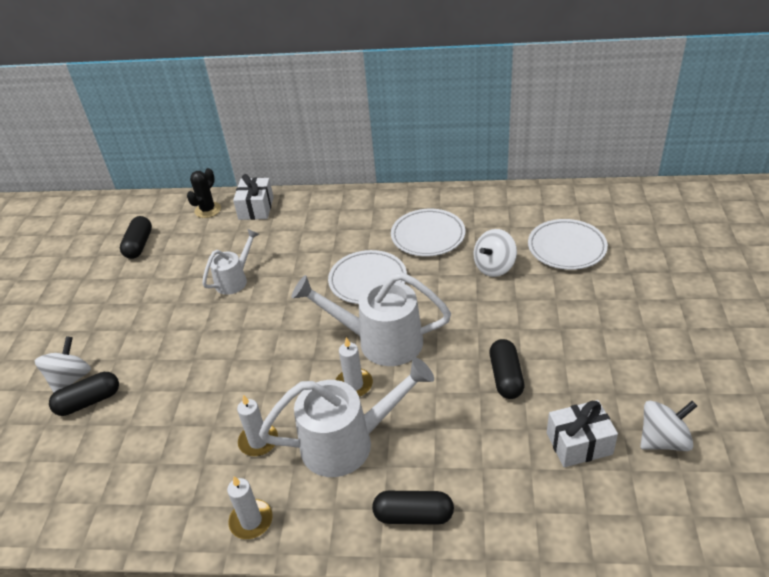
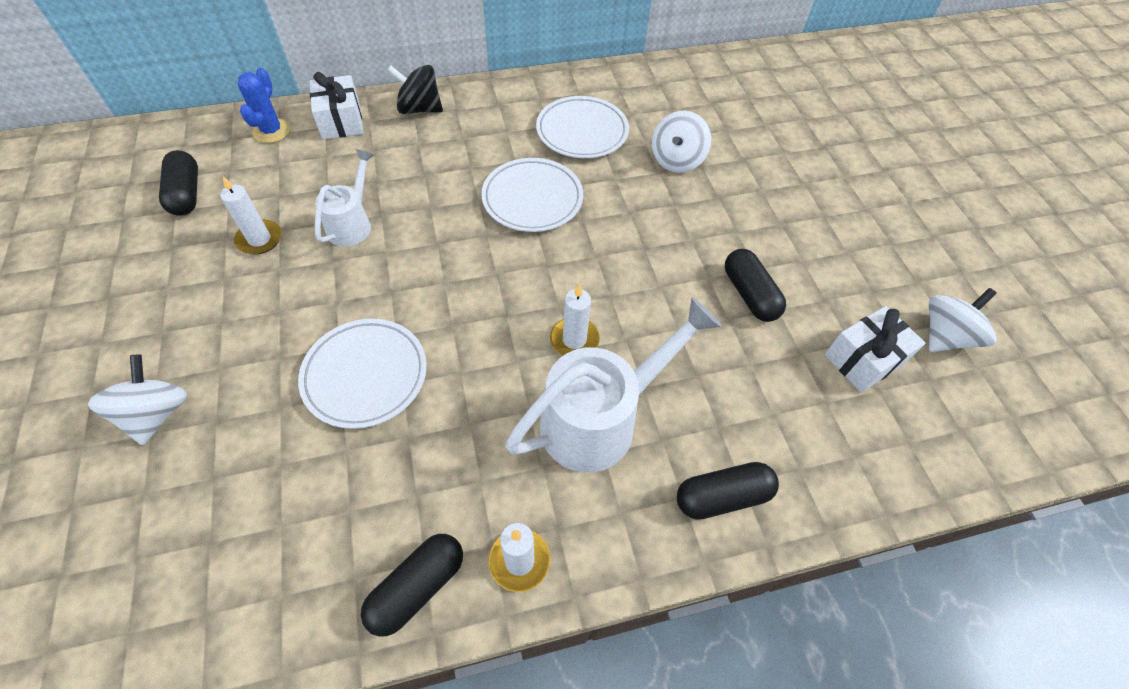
camera: 25 degrees left, 15 degrees up
(89, 401) = (201, 442): black capsule -> black capsule (417, 587)
(208, 210) = (272, 131): black cactus -> blue cactus
(258, 441) = (481, 444): white candle -> white candle (259, 239)
(314, 205) = (419, 109): none -> black spinning top
(381, 341) = (583, 276): white watering can -> none
(566, 248) = (745, 126): white plate -> white plate (365, 375)

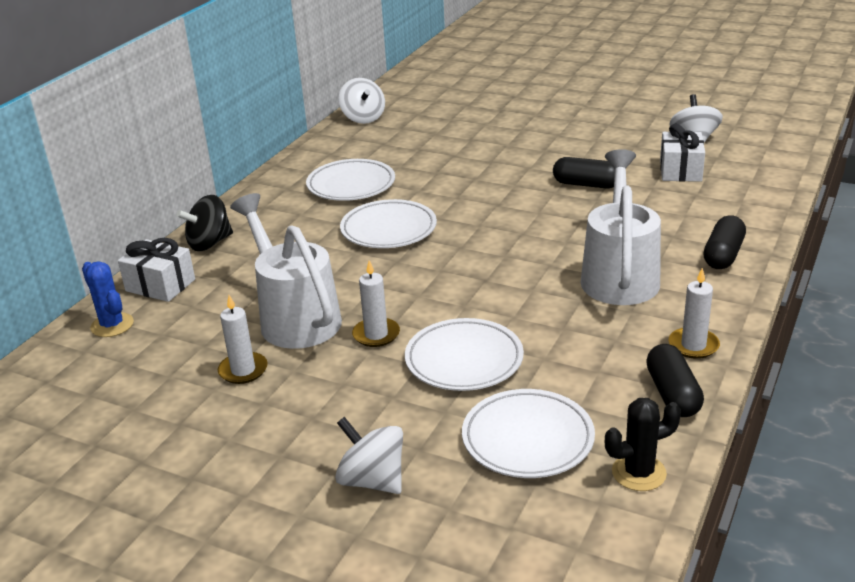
camera: 45 degrees left, 25 degrees down
(186, 194) = (120, 396): black capsule -> none
(267, 626) = (638, 473): none -> black cactus
(272, 496) = (527, 439): none -> white plate
(352, 224) = (295, 317): white watering can -> white watering can, size x1.75
(574, 339) = (542, 261): white candle -> white candle (376, 334)
(676, 160) = (436, 162): white spinning top -> white spinning top (363, 118)

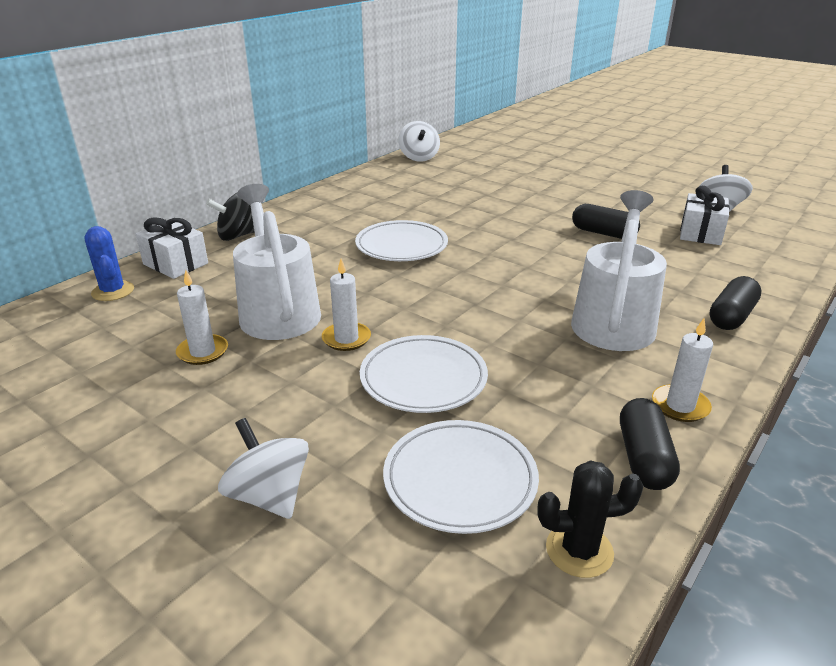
camera: 10 degrees right, 0 degrees up
(351, 185) = (384, 206): white plate -> none

